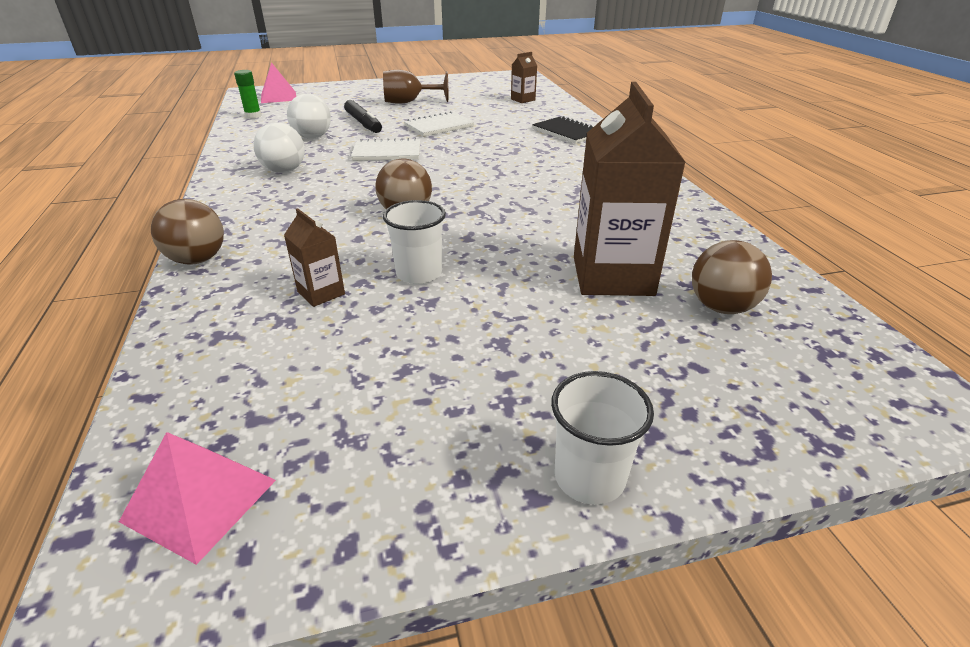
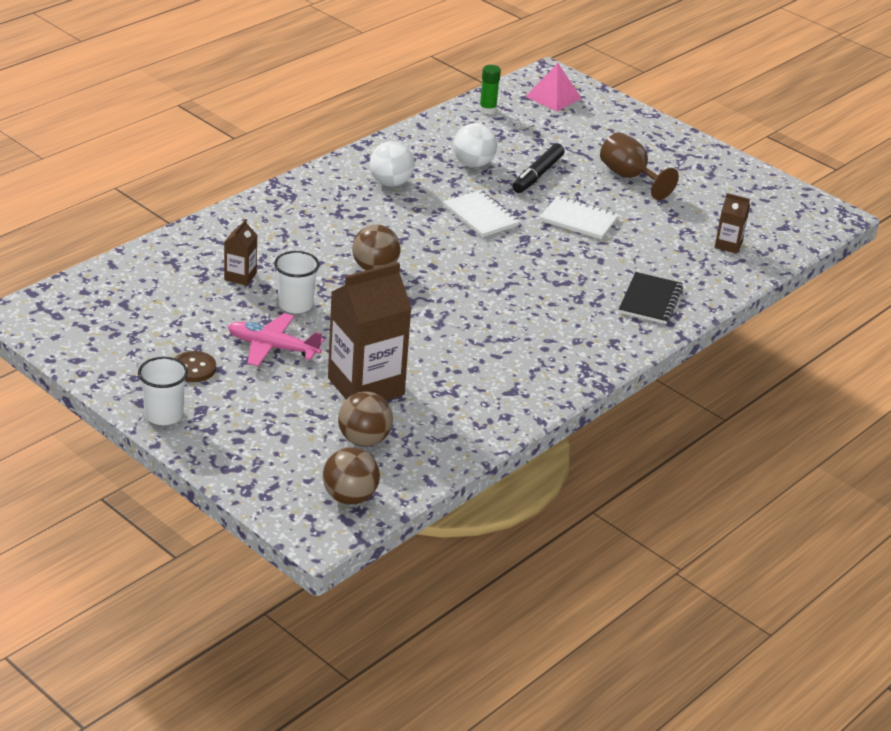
camera: 55 degrees right, 0 degrees up
(198, 260) = (234, 214): brown ball -> brown ball (350, 497)
(199, 500) = (70, 312): pink pyramid -> none
(485, 399) = (193, 368): none -> brown button
(489, 315) = (272, 347): none -> pink plane

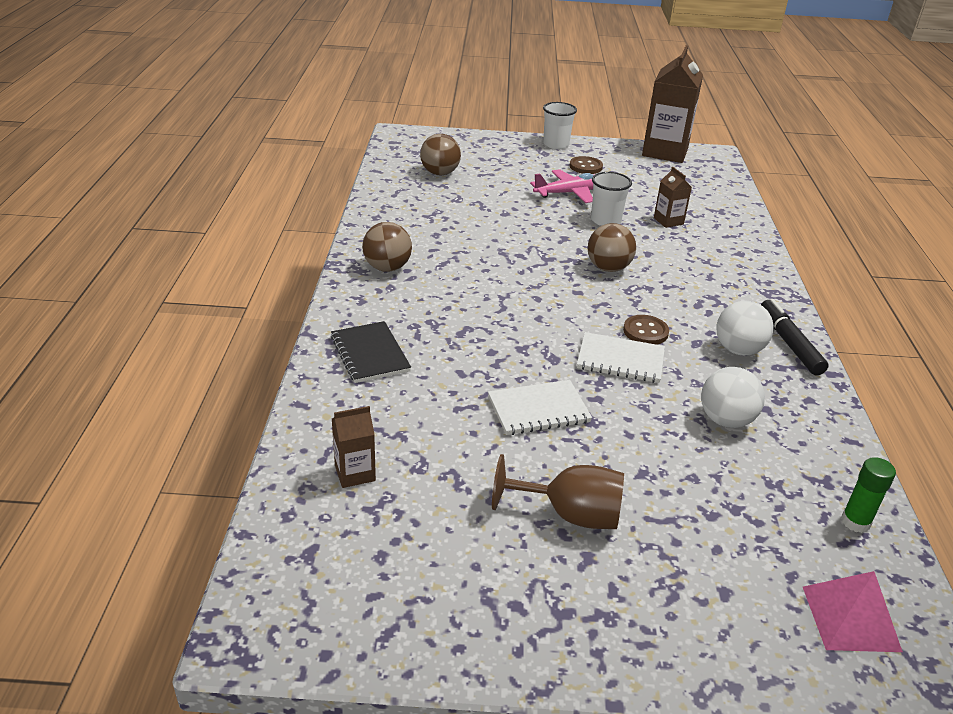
camera: 140 degrees right, 0 degrees up
(350, 497) = (406, 149): brown ball -> brown ball (387, 268)
(366, 386) = (483, 197): brown carton -> brown carton (665, 152)
(432, 220) = (645, 332): none -> brown button
(537, 175) = (655, 447): black marker -> black marker (789, 343)

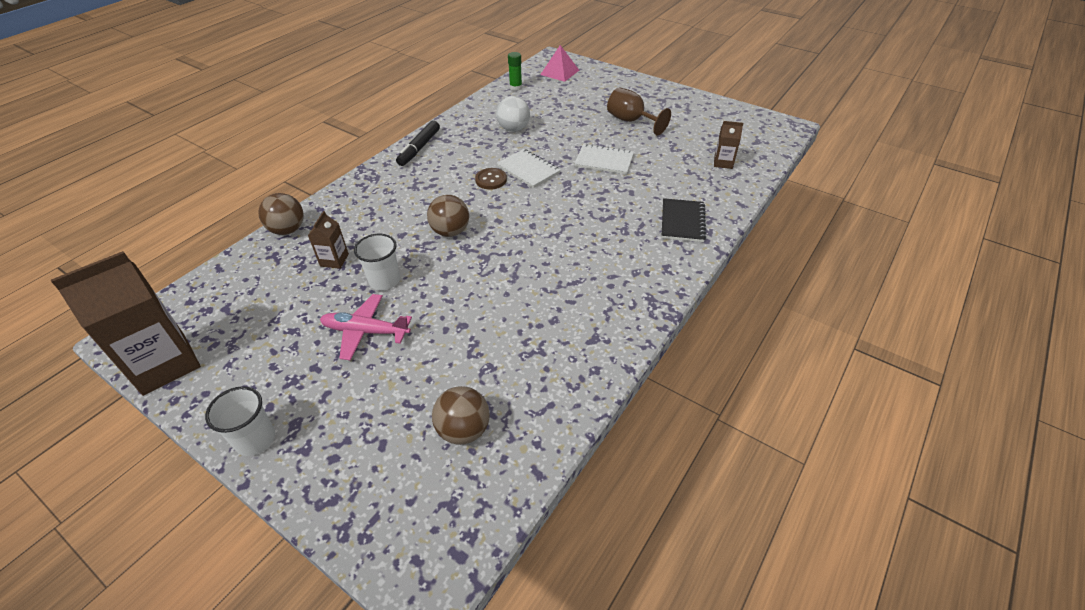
camera: 145 degrees left, 10 degrees up
(387, 268) = (626, 293): brown ball -> brown ball (288, 230)
(585, 167) = (289, 372): brown button -> none
(738, 350) = (453, 154): white ball -> none

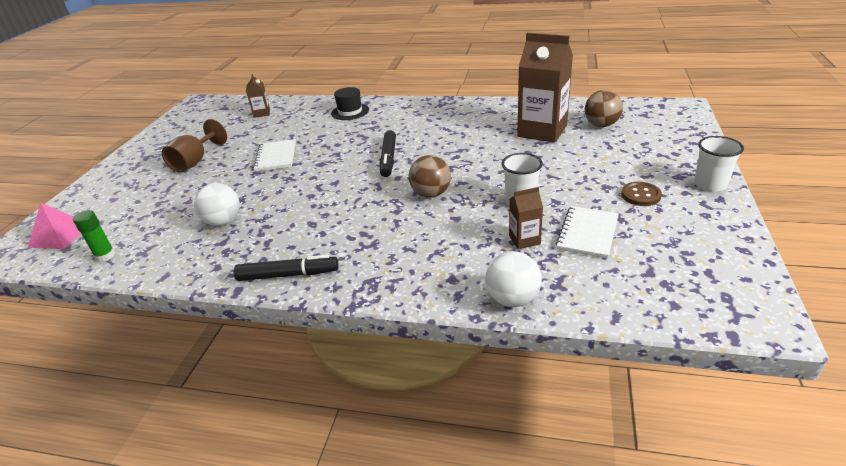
camera: 110 degrees left, 10 degrees down
(164, 364) = (739, 267): brown carton -> brown carton (542, 131)
(288, 230) = (512, 299): brown ball -> white ball
(365, 331) = (579, 185): pink plane -> none
(491, 180) = (335, 202): brown button -> brown button (640, 195)
(528, 170) = (307, 187): white notebook -> white notebook (587, 233)
(540, 223) = (388, 159): none -> black marker
(682, 221) = (350, 112): black notebook -> black hat

